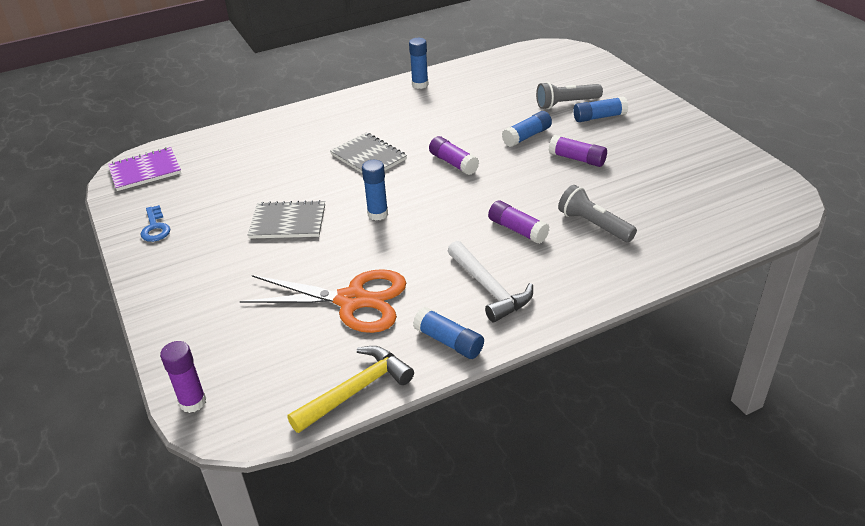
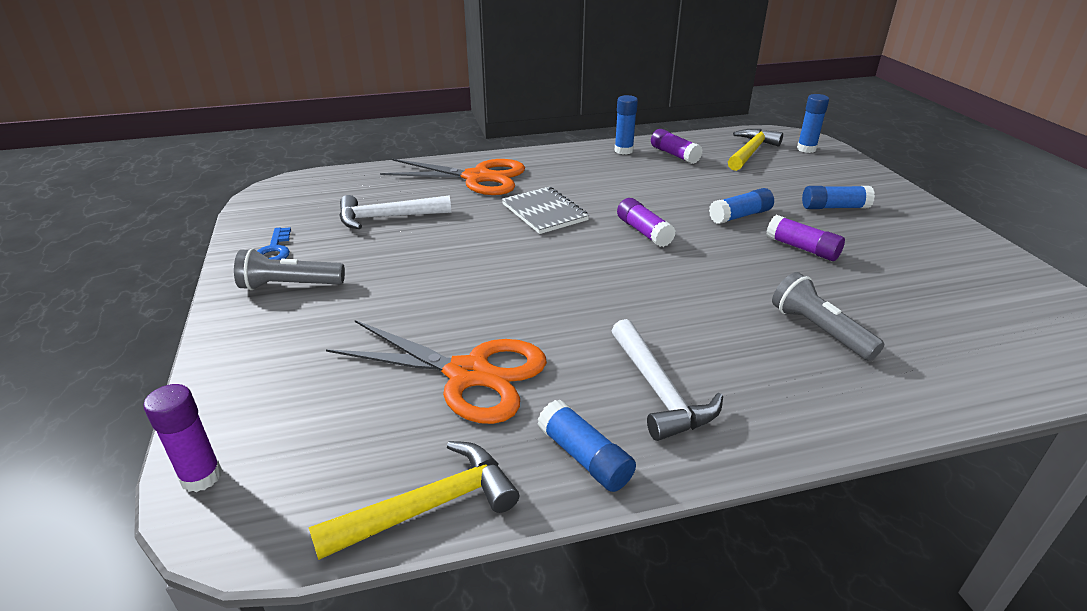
camera: 10 degrees right, 5 degrees down
(145, 171) = (295, 193): purple notebook -> none
(237, 182) = (387, 217): none -> white hammer
(288, 222) = (425, 267): grey notebook -> none
(300, 131) = (477, 177): none -> orange scissors
(378, 214) = (536, 274): blue glue stick -> blue glue stick (806, 149)
(517, 230) = (712, 320): purple glue stick -> purple glue stick (674, 155)
(528, 71) = (750, 152): none -> yellow hammer
(566, 103) = (793, 189): grey flashlight -> grey flashlight (290, 285)

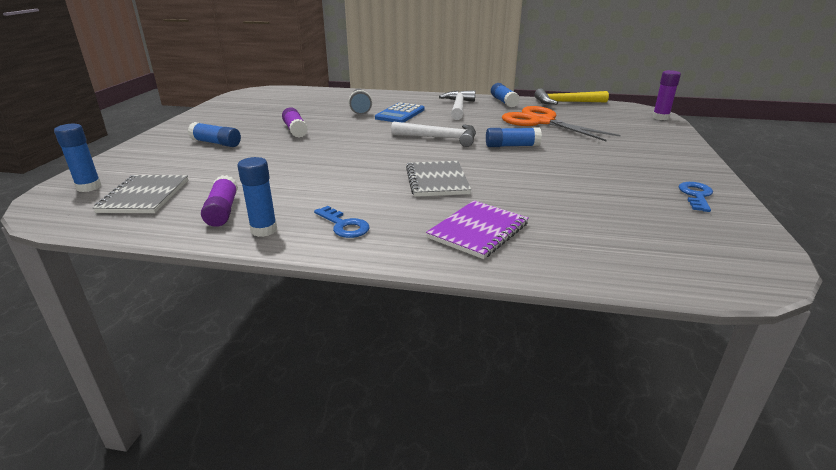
camera: 155 degrees left, 5 degrees down
(290, 285) = (663, 169): grey flashlight -> none
(387, 217) = (591, 204): white hammer -> white hammer (440, 138)
(477, 177) = (478, 231): orange scissors -> purple notebook
(576, 163) = (344, 225): none -> blue key
(644, 232) = (377, 154): purple glue stick -> none
(731, 331) = (400, 114): none -> blue calculator
(740, 216) = (291, 150): blue glue stick -> blue glue stick (512, 146)
(750, 152) = (144, 196): yellow hammer -> grey notebook

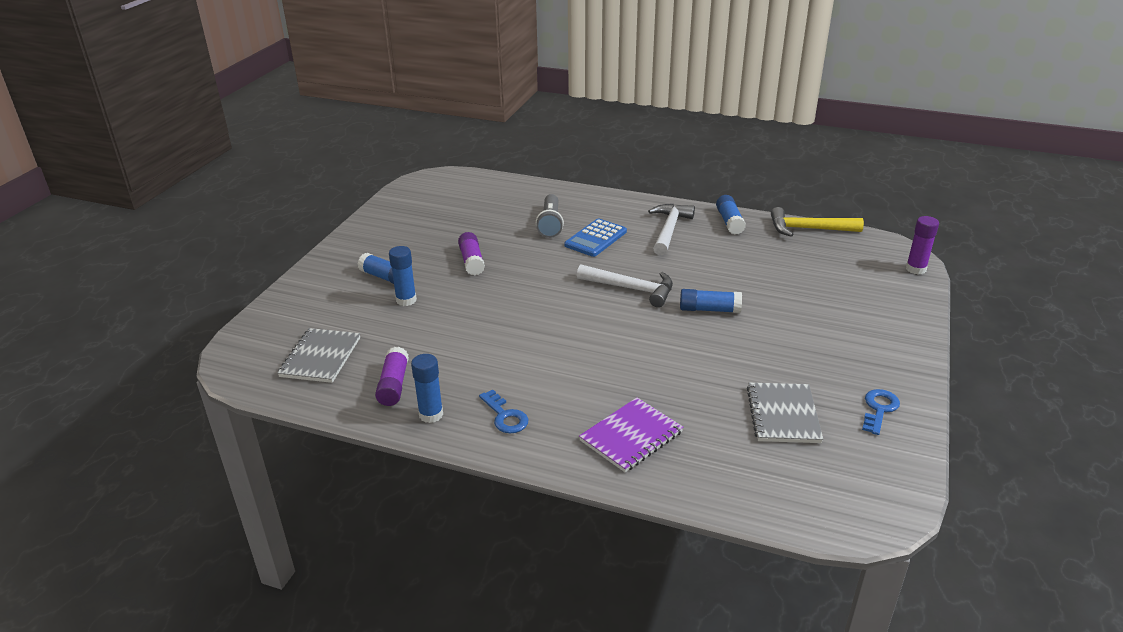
camera: 10 degrees right, 5 degrees up
(89, 187) = (267, 339): blue glue stick -> blue glue stick (406, 300)
(437, 181) = (609, 360): grey notebook -> grey notebook (783, 415)
(542, 122) = (762, 267): orange scissors -> none

